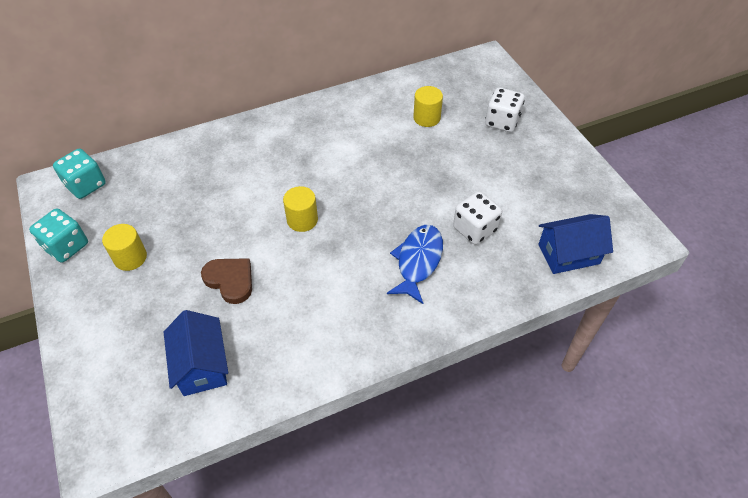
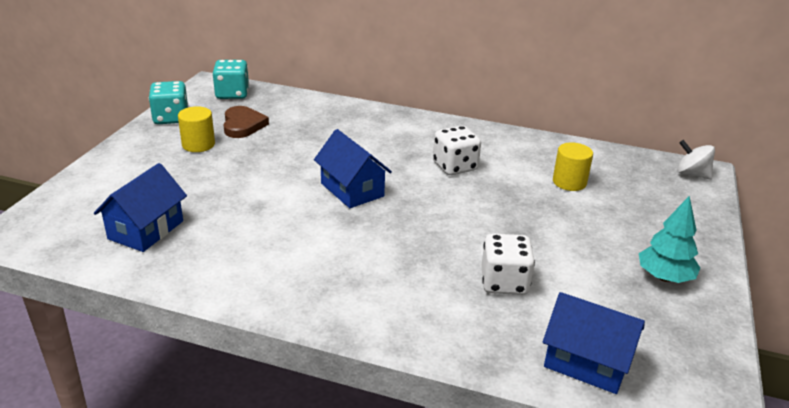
camera: 40 degrees right, 20 degrees down
(230, 280) = (242, 194): brown heart -> brown heart (243, 125)
(302, 220) = (352, 190): yellow cylinder -> blue house
(418, 261) = (412, 272): blue fish -> none
(484, 64) = (691, 174): none -> white spinning top
(502, 122) = (652, 222): white dice -> white dice (455, 166)
(546, 162) = (664, 277): none -> turquoise tree

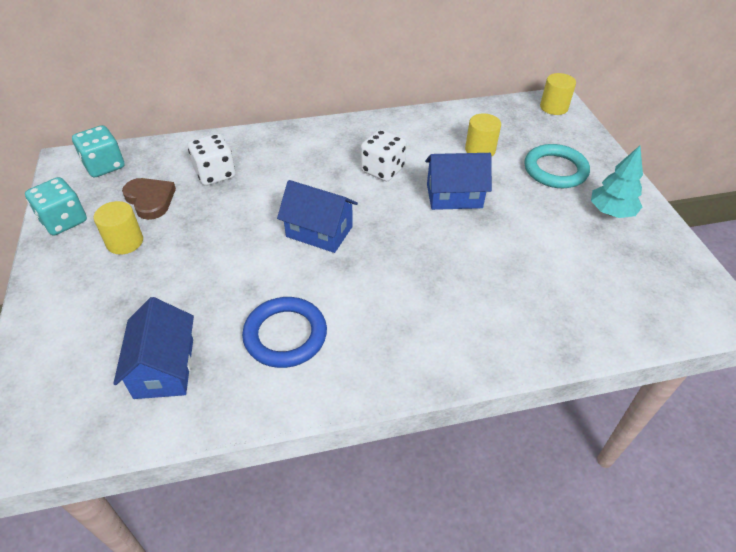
camera: 30 degrees left, 15 degrees up
(252, 246) = (285, 335): none -> blue ring
(504, 282) = (514, 270): white dice -> white dice (215, 174)
(587, 362) = (626, 315): blue house -> blue house (454, 196)
(636, 223) = (555, 170): none -> turquoise ring
(691, 174) = (553, 107): white spinning top -> yellow cylinder

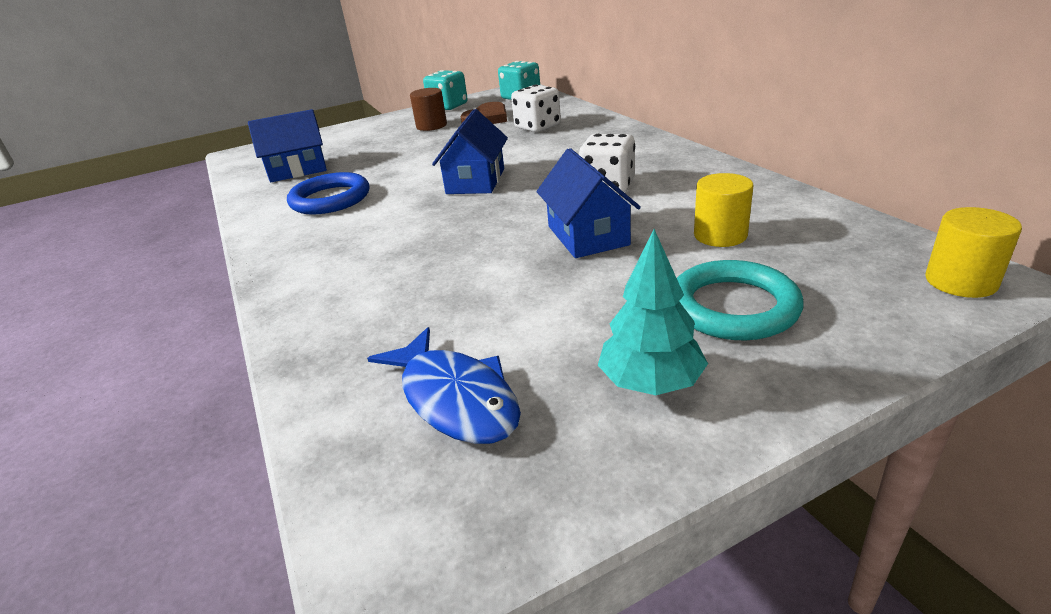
camera: 80 degrees right, 15 degrees down
(125, 242) = (431, 126): yellow cylinder -> brown cylinder
(614, 280) = (455, 398): none -> blue fish

